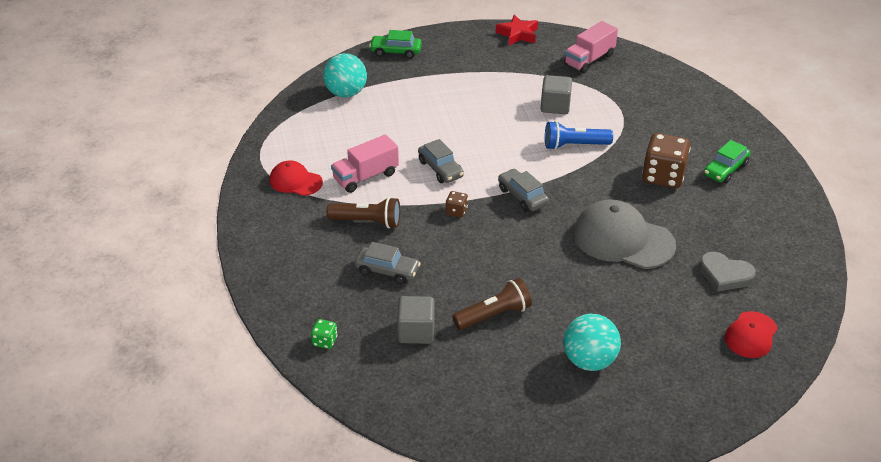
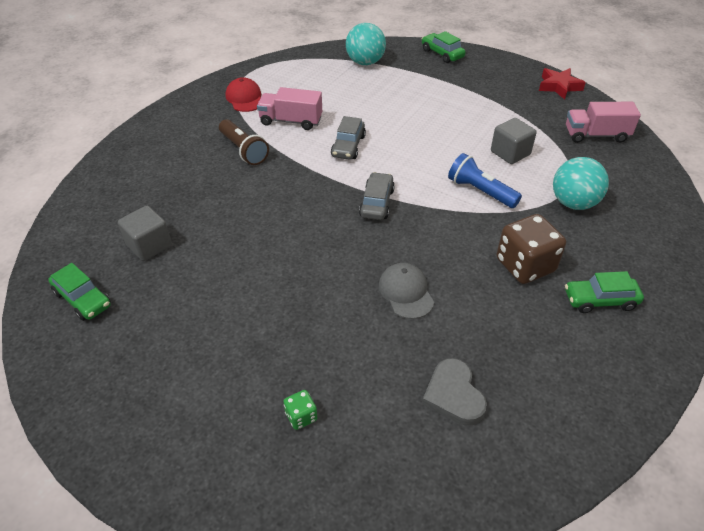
camera: 45 degrees right, 5 degrees up
(325, 341) = (92, 209): green dice -> green dice (301, 416)
(387, 271) = (202, 190): grey car -> none
(432, 396) = (83, 299): none -> green car
(456, 211) = (312, 182): brown dice -> none
(494, 315) = (215, 275): brown flashlight -> none
(589, 361) = (221, 370): turquoise ball -> turquoise ball (573, 203)
(623, 239) = (406, 292): grey cap -> grey cap, size x0.57
(751, 335) = (392, 475): red cap -> none

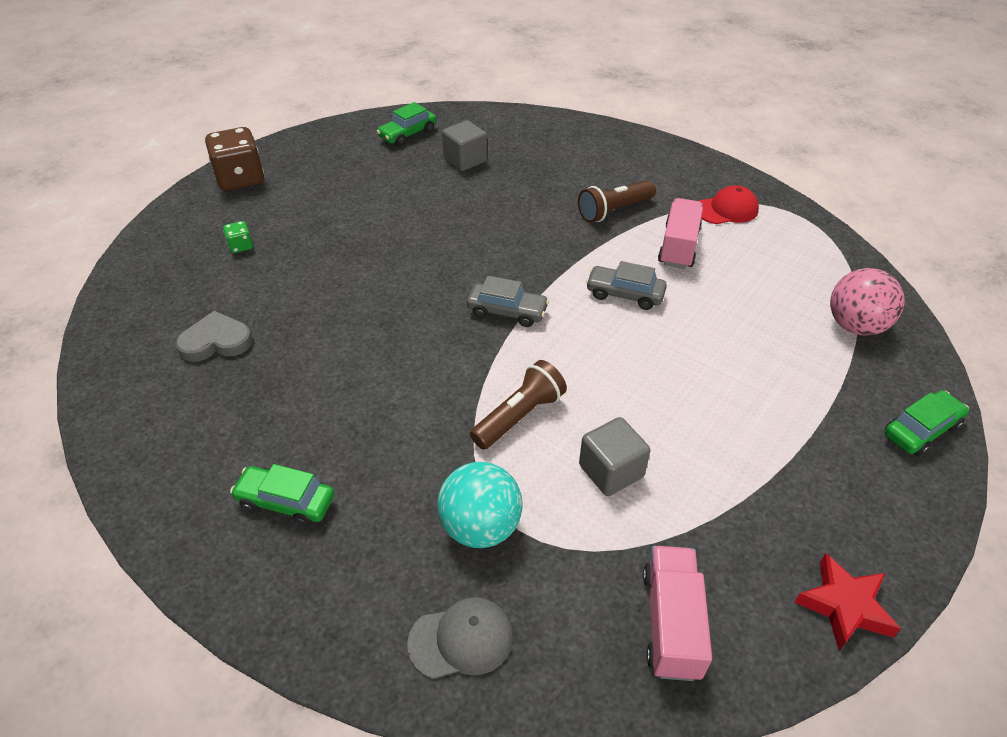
camera: 95 degrees right, 0 degrees up
(365, 62) = (855, 326): turquoise ball -> pink ball
(406, 292) = (356, 322): grey cap -> grey cap (461, 639)
(480, 191) = (519, 416): blue flashlight -> brown flashlight
(525, 265) = (367, 435): brown dice -> brown dice (240, 179)
(600, 300) = (286, 502): green car -> green car turned 75 degrees counterclockwise

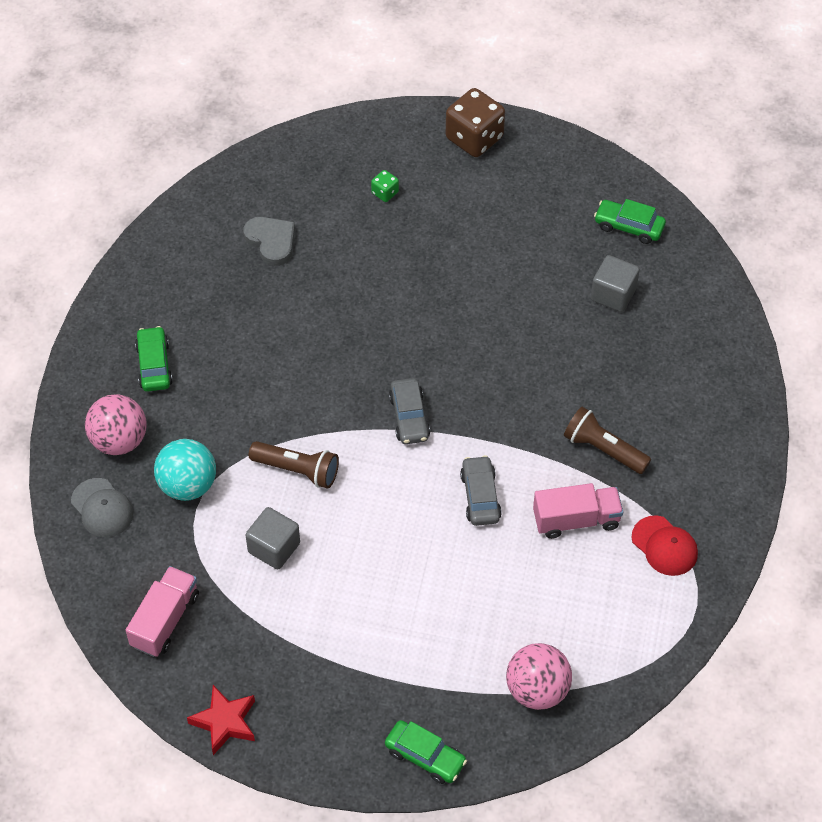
camera: 65 degrees right, 10 degrees up
(369, 580) = (119, 440): none -> pink ball
(671, 623) = (165, 620): pink truck -> pink truck turned 45 degrees counterclockwise

